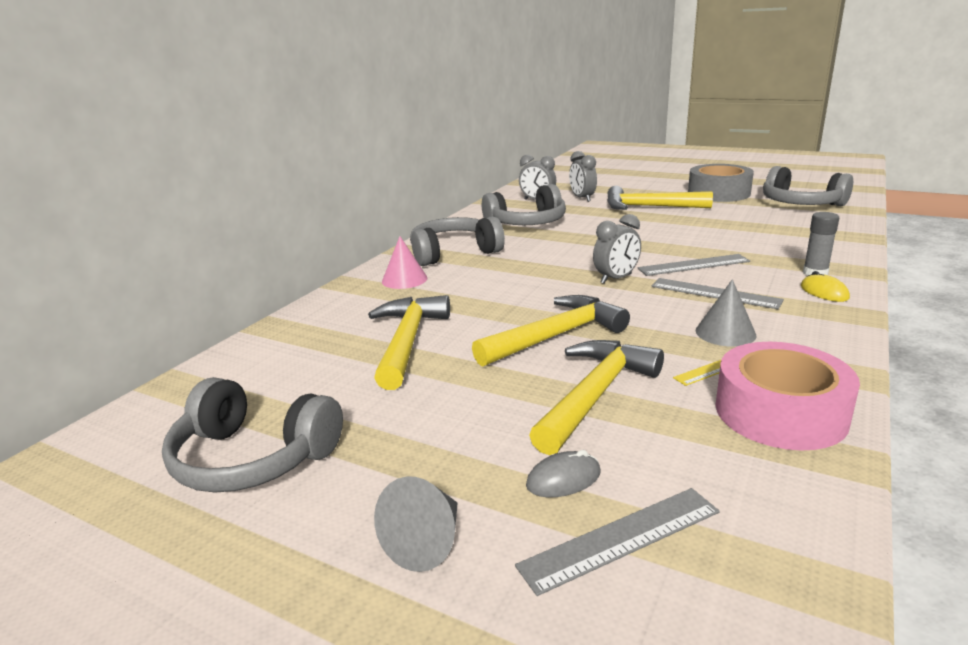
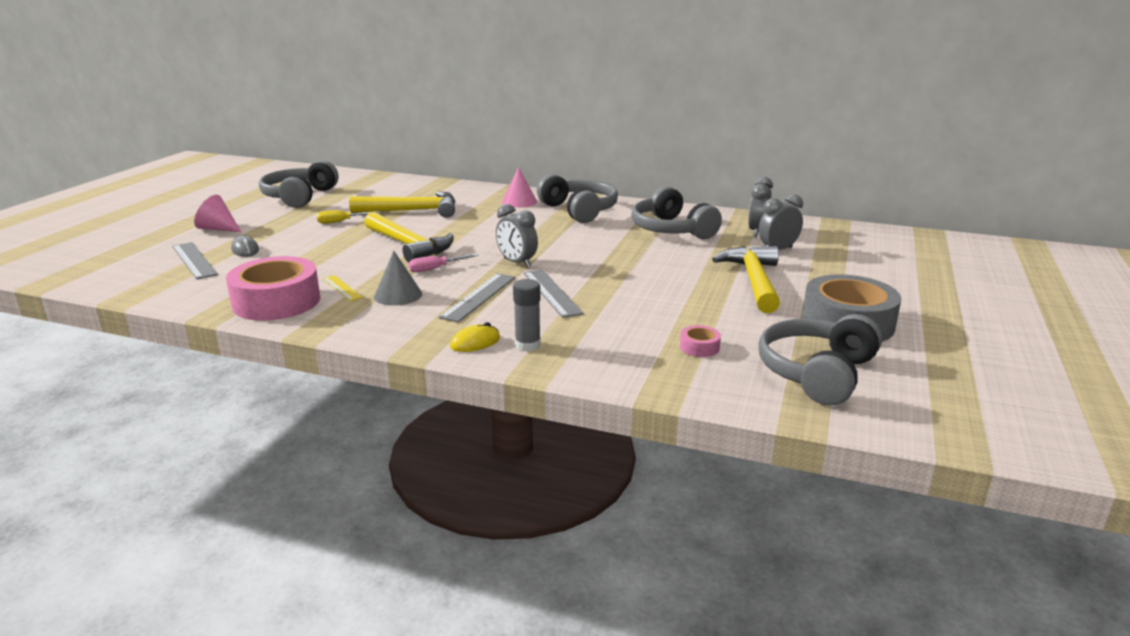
camera: 80 degrees right, 0 degrees up
(426, 542) = (218, 229): grey cone -> pink cone
(435, 395) = (341, 221): none -> yellow screwdriver
(595, 395) = (323, 256): yellow hammer -> none
(638, 316) = (435, 269): none -> pink screwdriver
(781, 225) = (699, 347): none -> pink tape

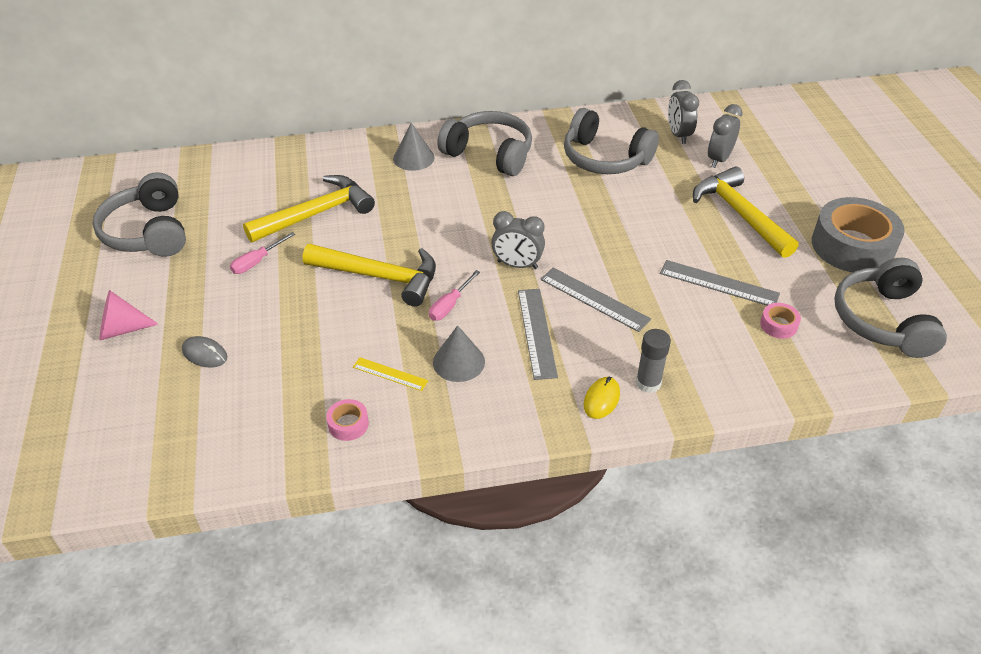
camera: 30 degrees left, 20 degrees up
(194, 260) = (166, 396): grey ruler -> grey ruler (719, 283)
(276, 302) = (348, 424): pink tape -> pink tape, size x0.42
(341, 221) = (257, 262): yellow screwdriver -> pink screwdriver
(519, 202) = (413, 158): pink cone -> grey cone

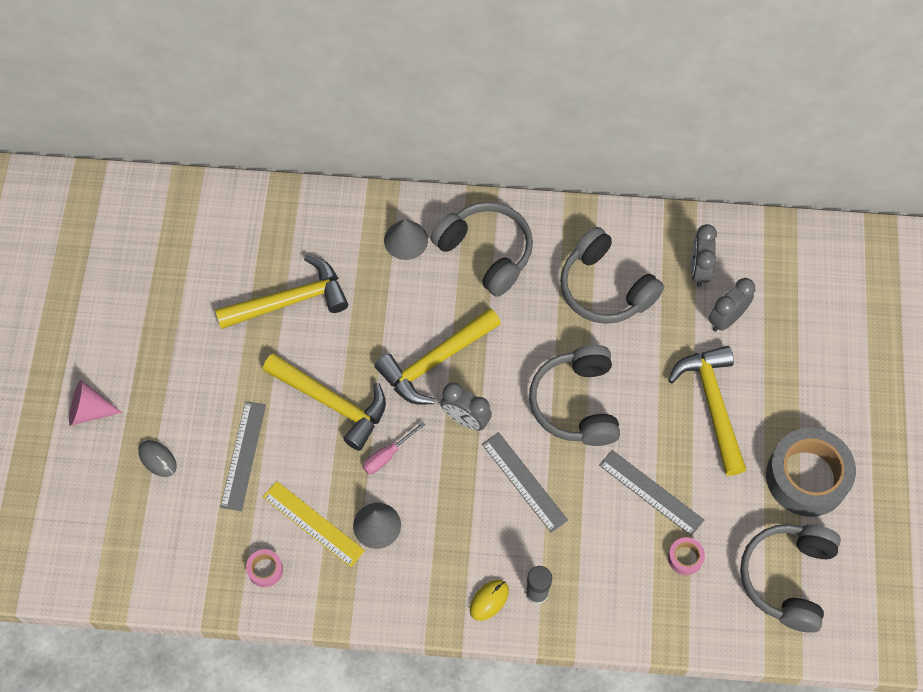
camera: 15 degrees right, 20 degrees up
(149, 232) = (127, 287): grey headphones -> grey headphones (576, 403)
(257, 262) = (222, 354): pink screwdriver -> none
(390, 374) = (313, 523): yellow ruler -> yellow ruler, size x1.65
(472, 230) = (435, 361): none -> yellow hammer
(536, 332) = (457, 509): grey ruler -> grey ruler (243, 455)

